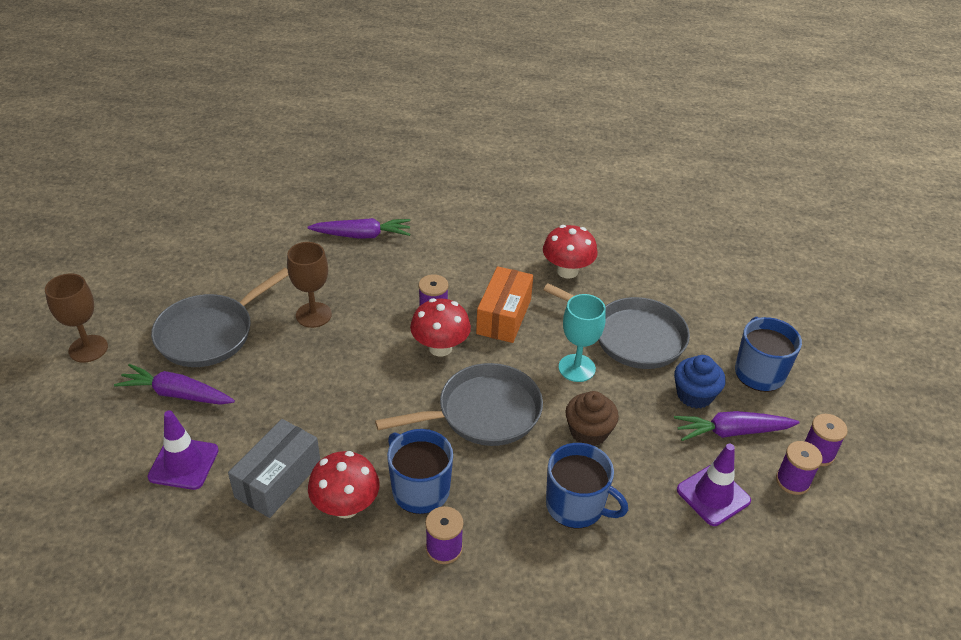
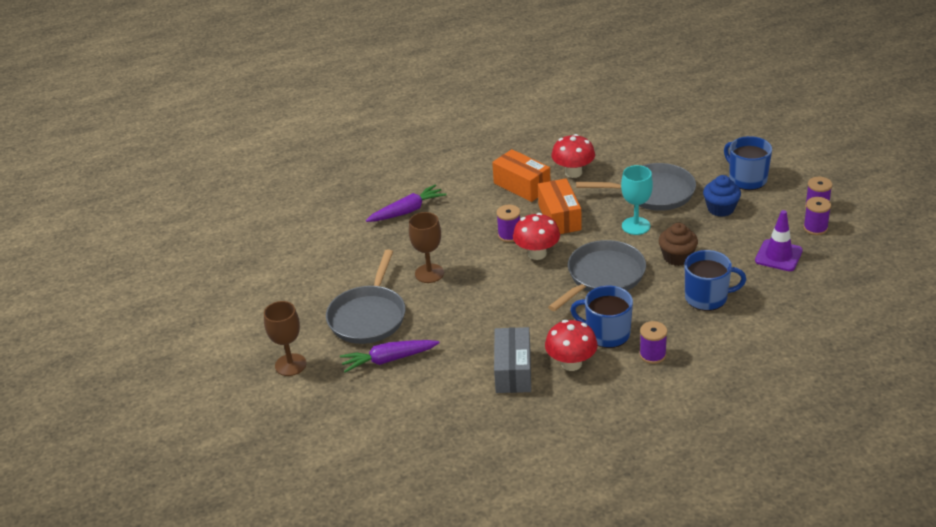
camera: 25 degrees left, 5 degrees down
(183, 463) = (441, 392): purple traffic cone -> none
(499, 261) = (522, 186): none -> orange box
(732, 432) = (760, 218): purple carrot -> none

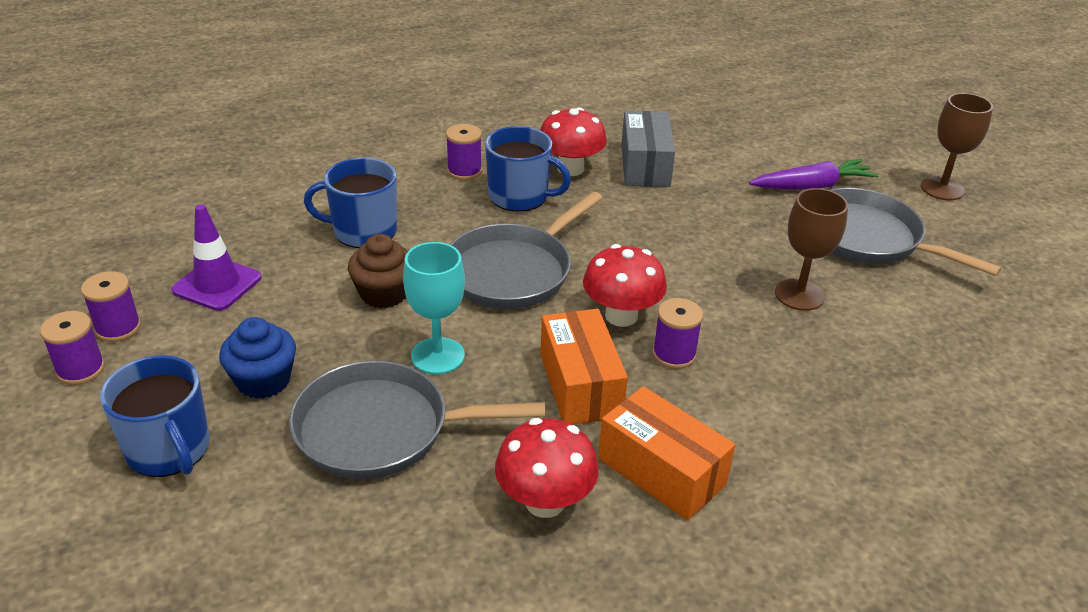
camera: 175 degrees right, 0 degrees up
(368, 316) = (867, 238): grey pan -> grey pan turned 60 degrees counterclockwise
(407, 211) = (892, 423): purple carrot -> none

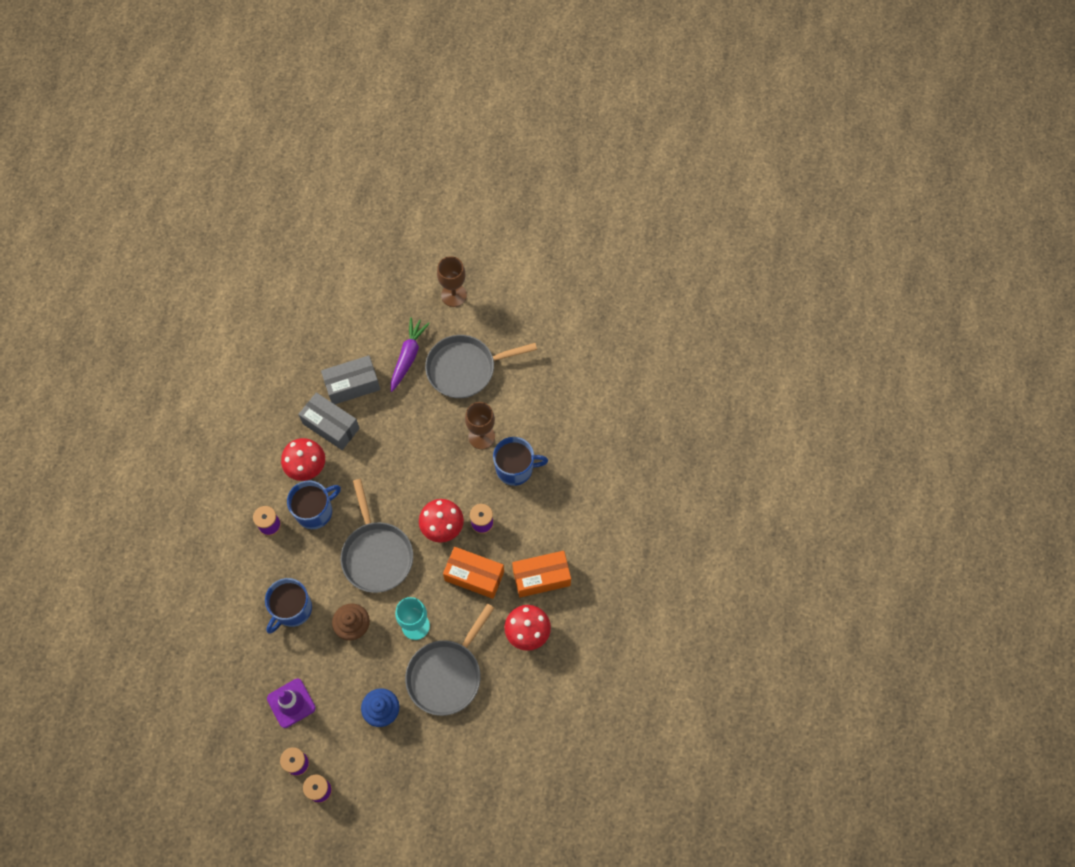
camera: 55 degrees left, 30 degrees up
(169, 449) = (402, 768): blue mug -> blue mug (515, 468)
(716, 161) = (352, 385): none -> grey box

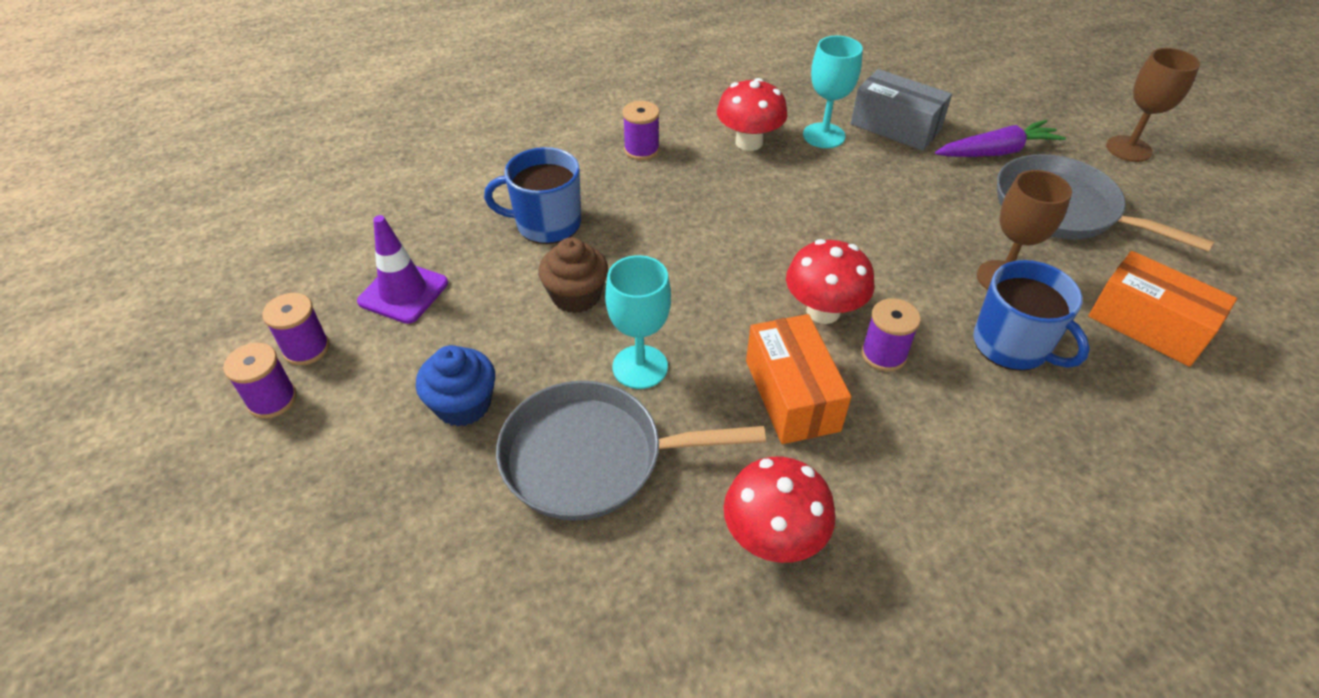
camera: 55 degrees right, 20 degrees down
(315, 511) = (701, 177): blue mug -> none
(331, 426) = (824, 136): grey box -> turquoise goblet
(376, 555) = (705, 263): grey pan -> none
(541, 577) = (890, 495): orange box -> orange box (1147, 325)

